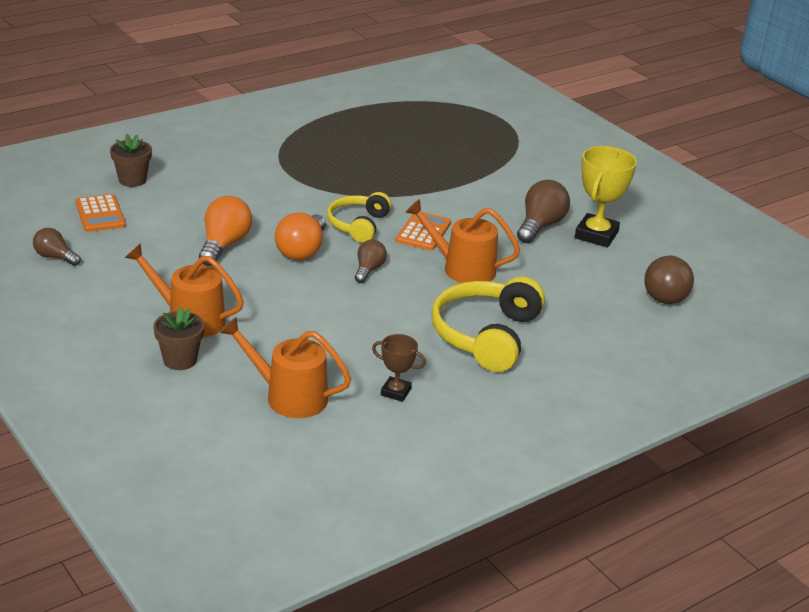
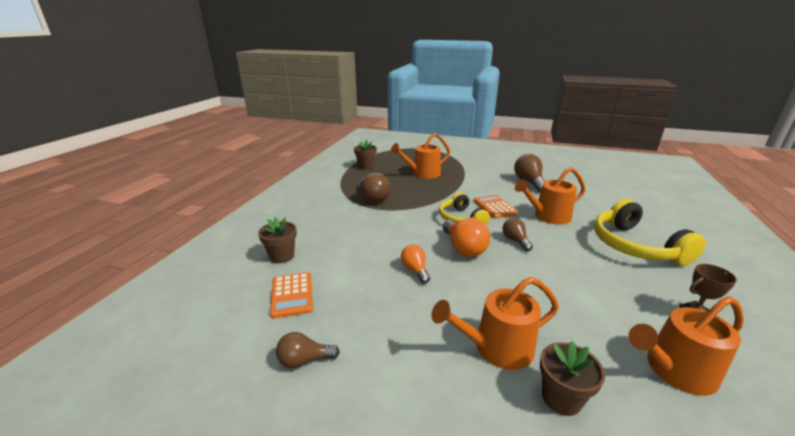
camera: 35 degrees left, 5 degrees down
(100, 214) = (292, 295): orange calculator -> orange calculator turned 45 degrees clockwise
(224, 245) = (415, 270): orange light bulb -> orange light bulb, size x0.61
(369, 116) = (366, 166): none -> brown flower pot
(422, 156) = (423, 174): none -> orange watering can
(596, 235) = (554, 176): yellow trophy -> none
(665, 293) = (628, 187): brown light bulb -> brown light bulb (373, 198)

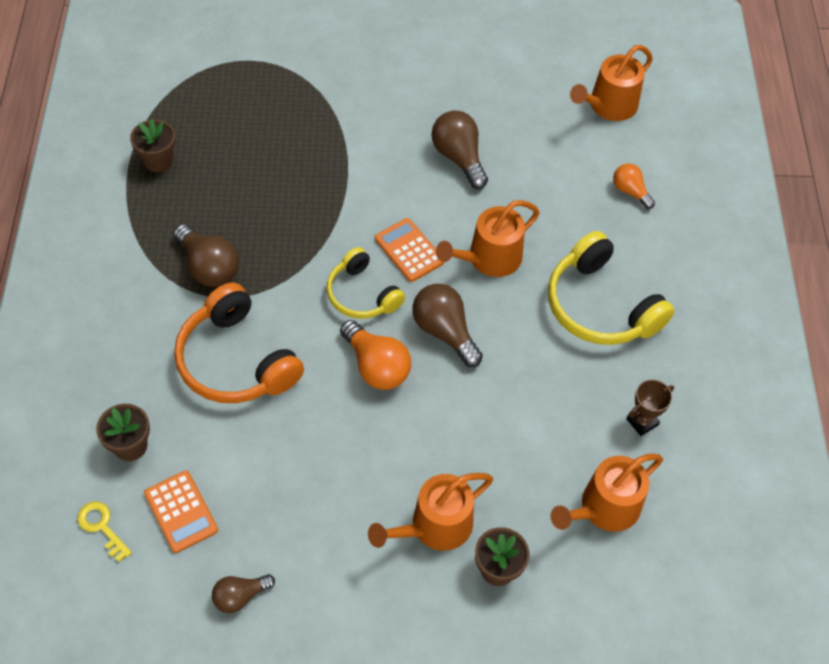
camera: 20 degrees left, 30 degrees up
(232, 292) = (102, 527): none -> yellow key
(371, 232) = (236, 360): none -> orange headphones
(415, 270) = (321, 427): orange light bulb -> orange light bulb (630, 191)
(423, 174) = (272, 166): orange watering can -> orange watering can (608, 106)
(515, 240) = (444, 331): brown light bulb -> brown light bulb, size x1.63

